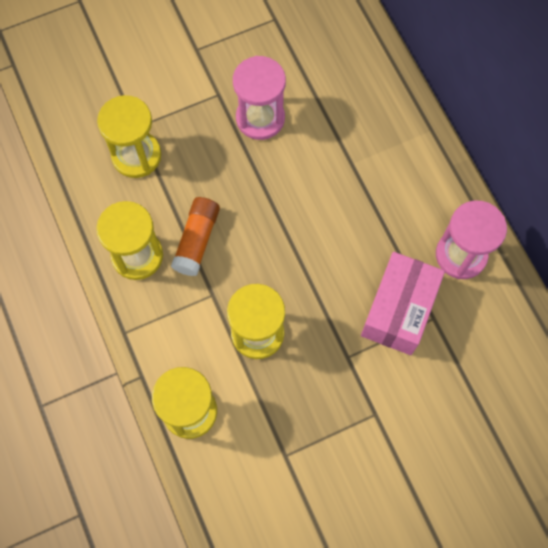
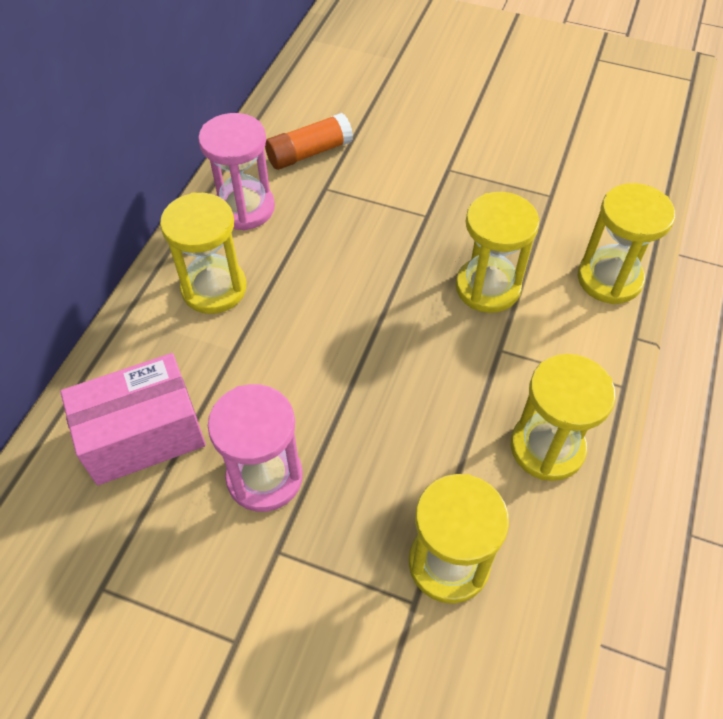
camera: 135 degrees left, 15 degrees down
(197, 240) = (467, 409): orange glue stick -> orange glue stick (309, 153)
(398, 310) = (345, 212): pink box -> pink box (143, 435)
(407, 187) = (214, 288): none -> yellow hourglass

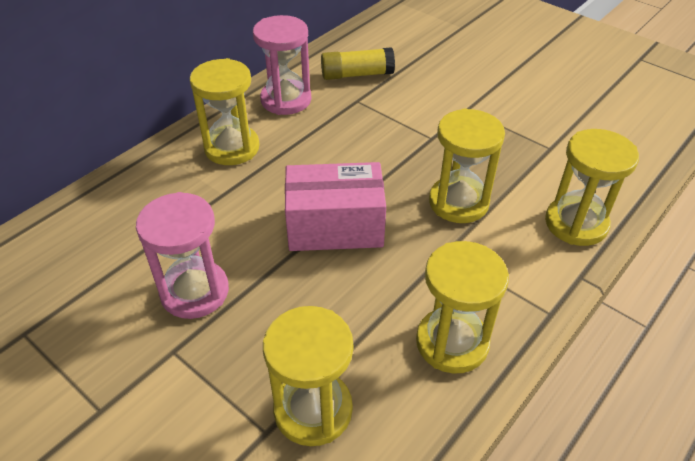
camera: 20 degrees right, 10 degrees down
(143, 435) = (120, 234): pink box -> pink box (335, 226)
(309, 153) = (357, 74): orange glue stick -> yellow glue stick

